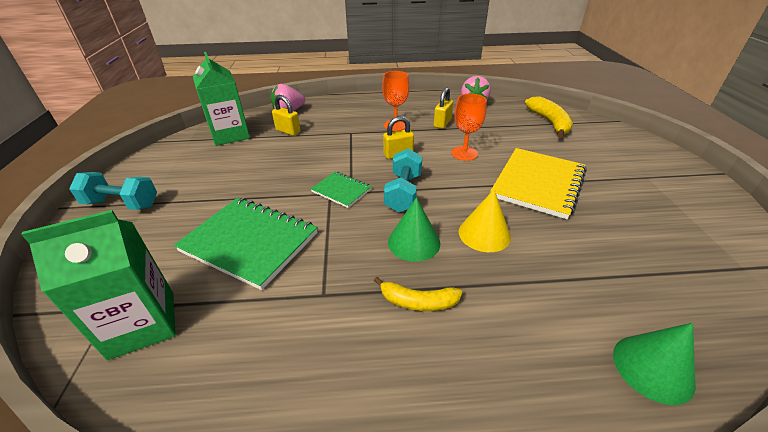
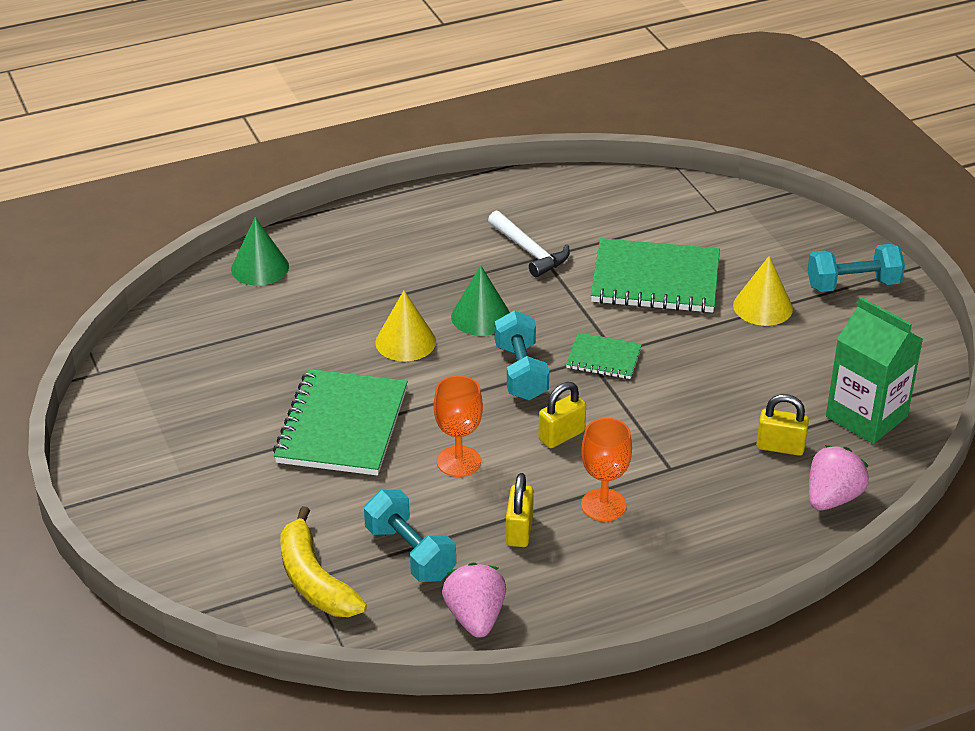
camera: 160 degrees right, 0 degrees up
(142, 324) = (675, 209): green carton -> none
(201, 202) = (762, 307): none -> yellow cone
(332, 305) = (529, 251): none -> white hammer
(418, 302) = (455, 269): yellow banana -> none
(500, 124) = (410, 553): none -> turquoise dumbbell
(538, 184) = (342, 426): yellow notebook -> green notebook

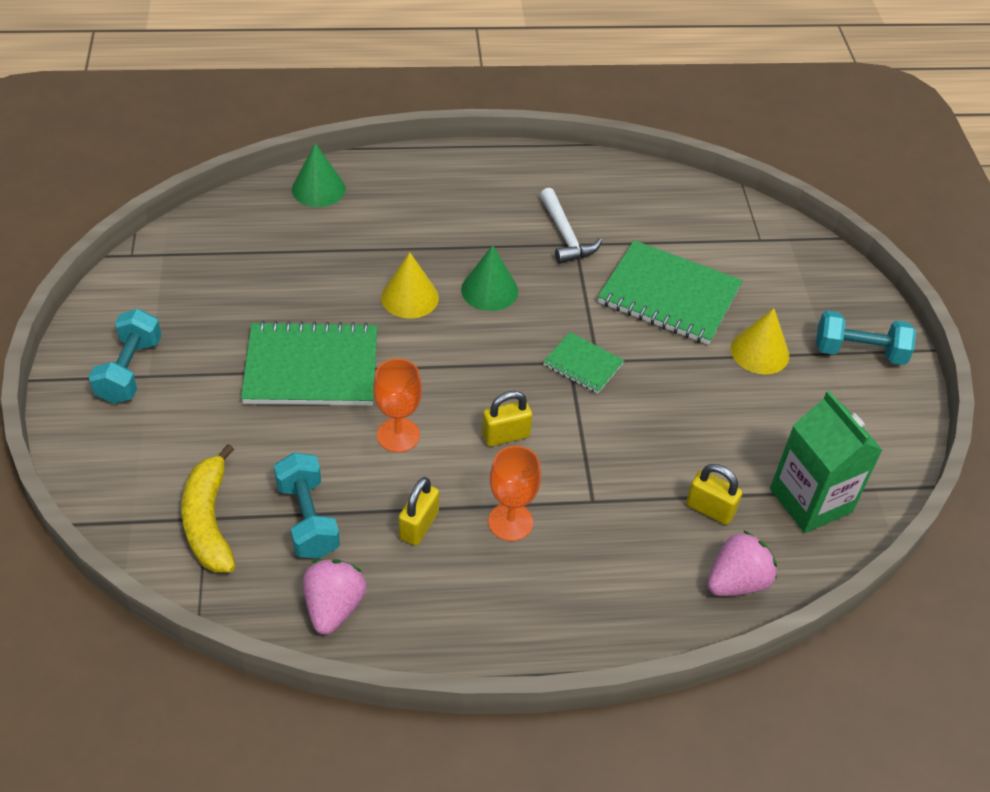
camera: 15 degrees right, 10 degrees up
(342, 426) = (311, 367): green notebook -> green notebook turned 60 degrees clockwise
(521, 372) = (499, 358): turquoise dumbbell -> turquoise dumbbell (130, 370)

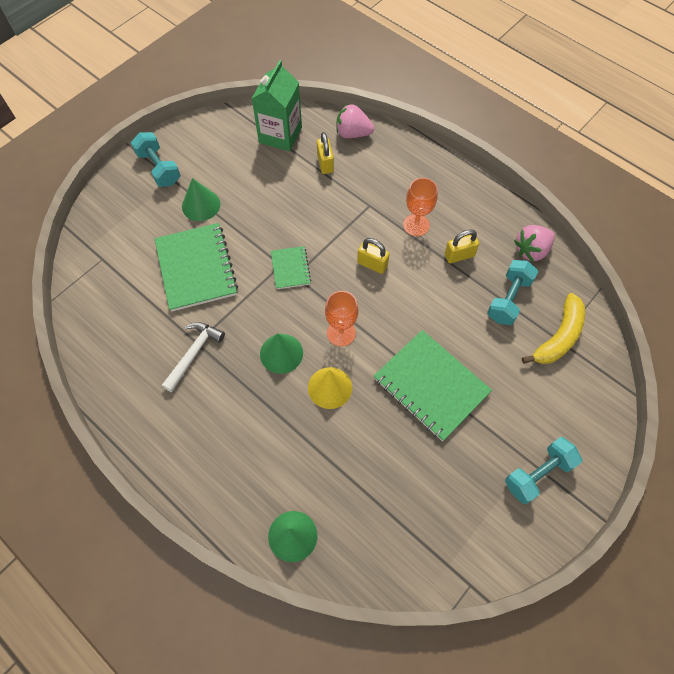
camera: 130 degrees left, 15 degrees up
(398, 435) = (424, 307): orange goblet -> orange goblet (341, 333)
(759, 352) = (201, 205): yellow cone -> green cone

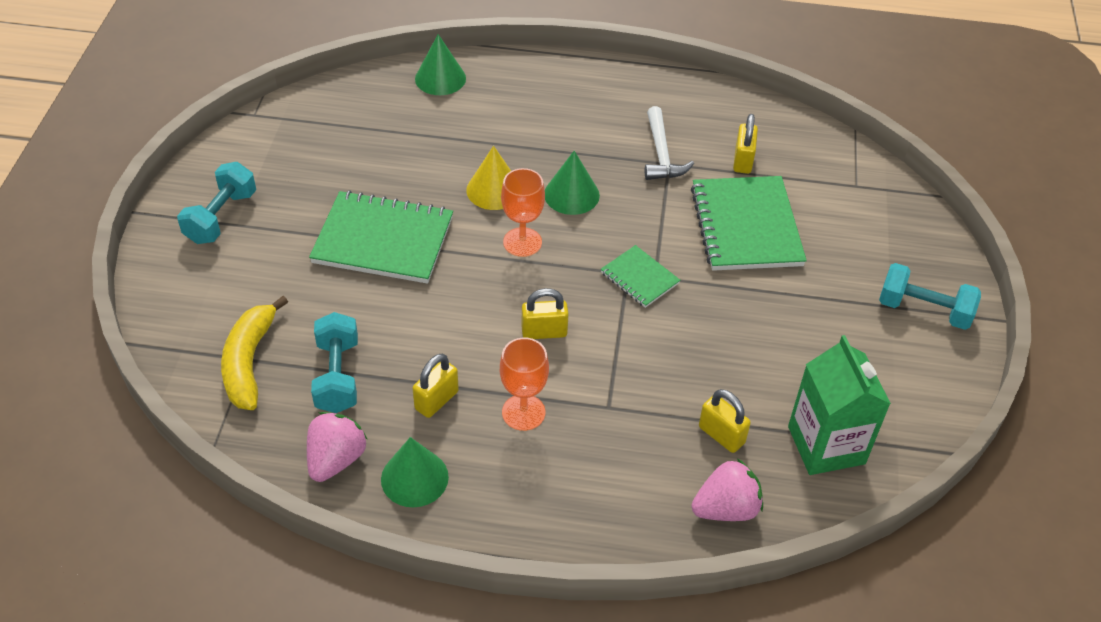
camera: 145 degrees right, 15 degrees down
(148, 317) = (743, 161): none -> yellow padlock
(196, 268) = (746, 226): green notebook -> green notebook turned 45 degrees clockwise
(201, 205) = (820, 294): green cone -> green cone (414, 478)

